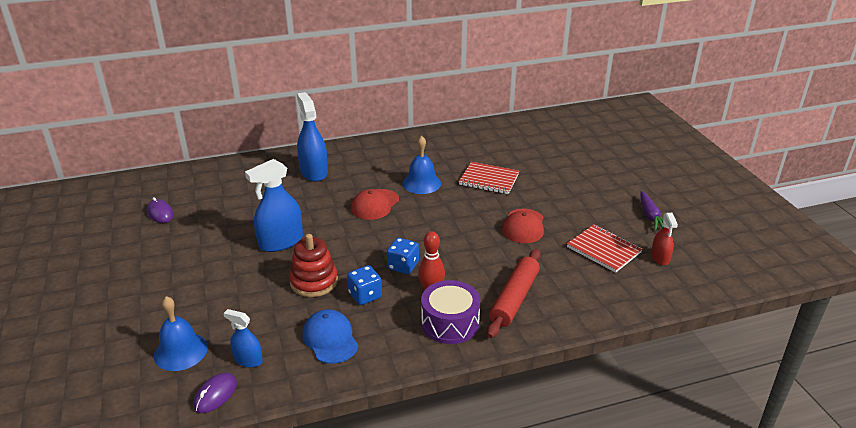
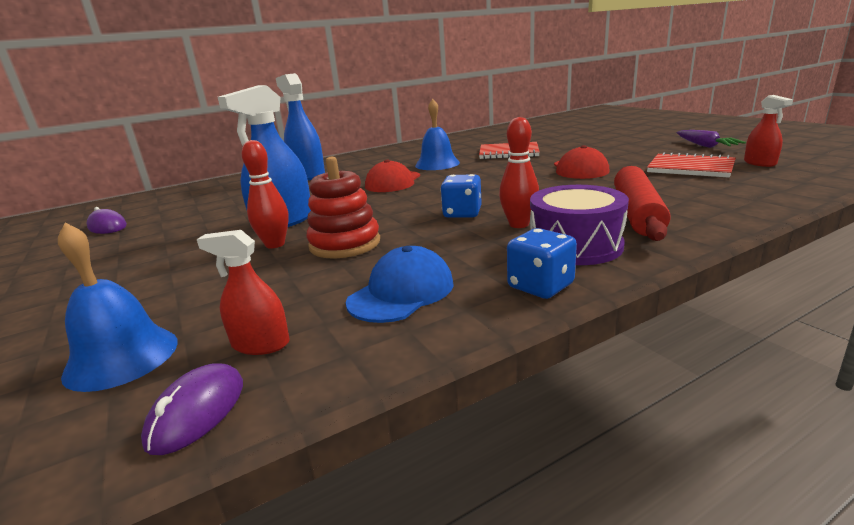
camera: 10 degrees left, 10 degrees down
(248, 360) = (260, 344): blue spray bottle -> red spray bottle
(270, 270) = (275, 244): none -> red bowling pin
(330, 339) = (401, 292): blue cap -> blue cap turned 75 degrees clockwise
(365, 295) = (428, 243): blue dice -> blue dice (540, 286)

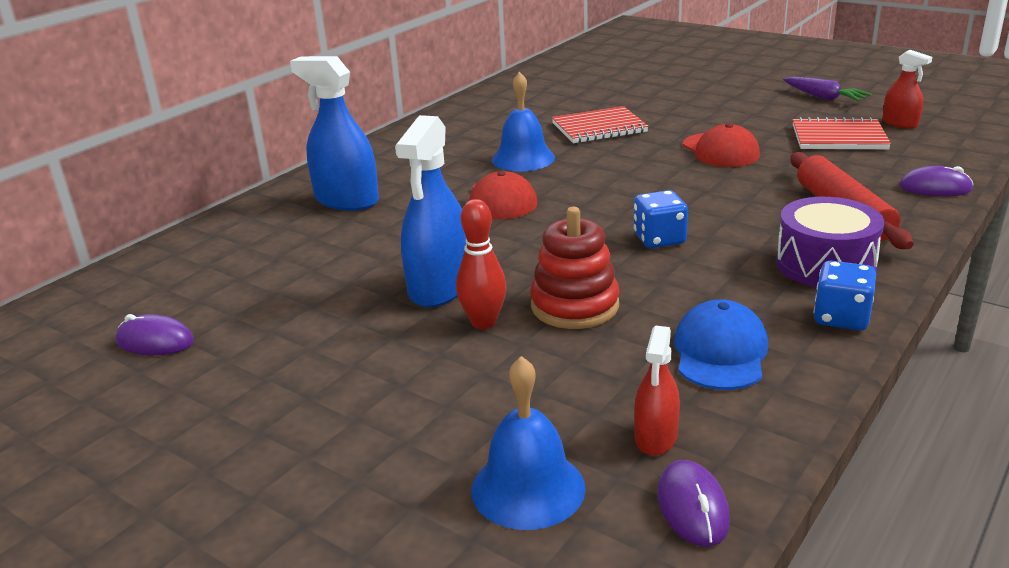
camera: 25 degrees left, 5 degrees up
(260, 344) = (656, 437): red spray bottle -> red spray bottle turned 60 degrees counterclockwise
(519, 224) = (741, 246): red bowling pin -> none
(749, 205) = (935, 188): none -> purple mouse

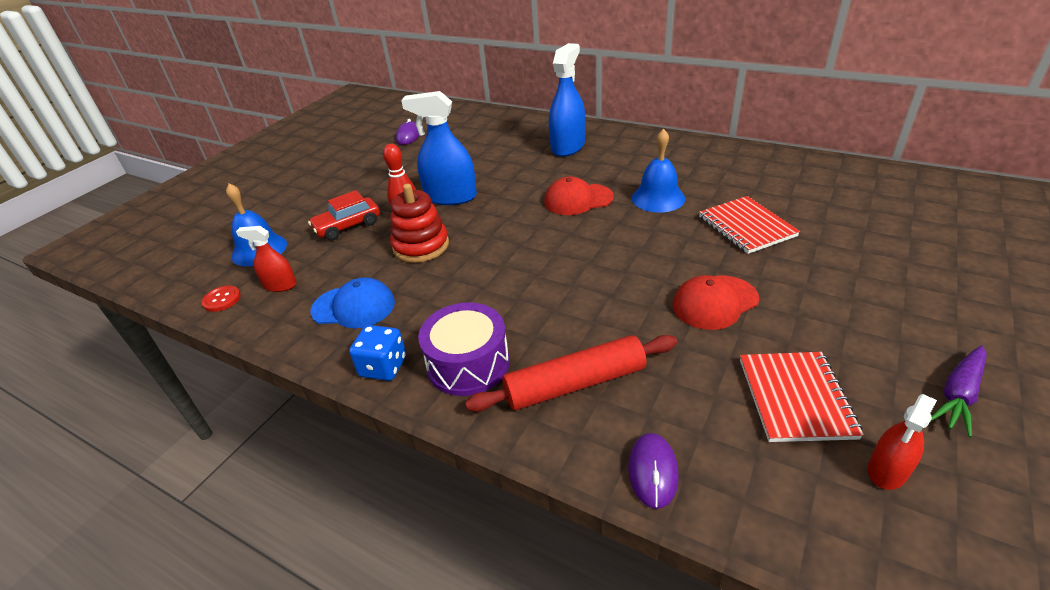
camera: 85 degrees right, 10 degrees up
(485, 382) = (348, 226): none -> red car
(659, 239) = (514, 274): blue dice -> none
(692, 507) = (222, 299): purple mouse -> red button

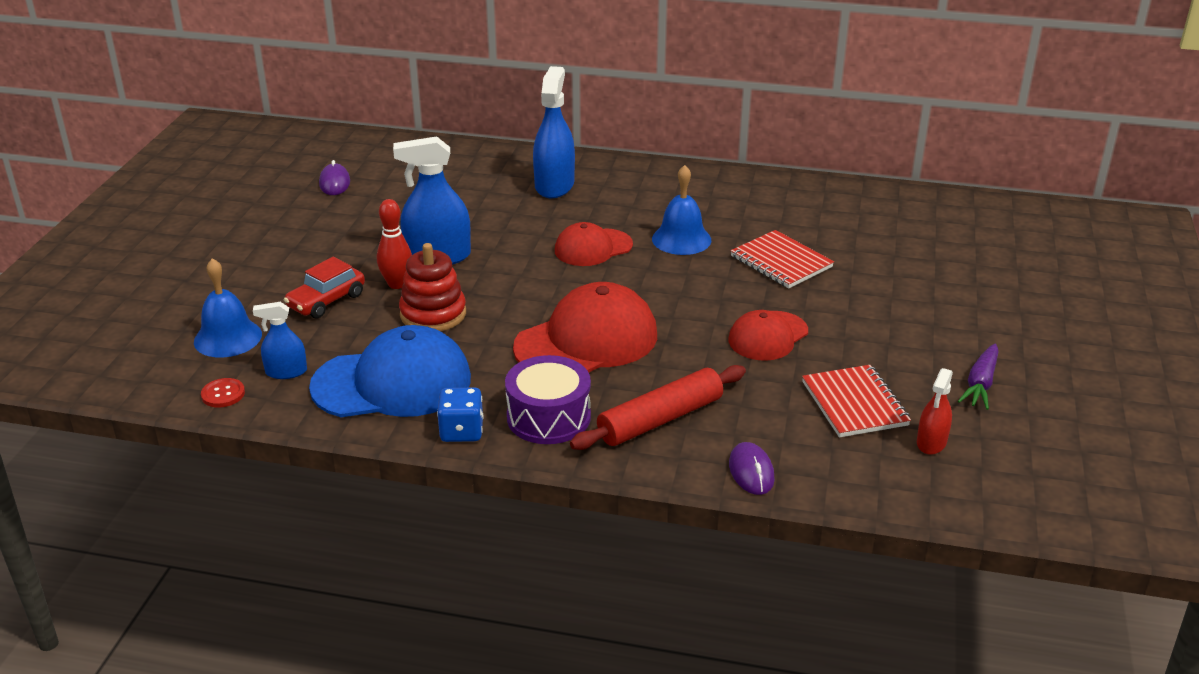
camera: 20 degrees left, 5 degrees down
(280, 285) = (286, 372): red spray bottle -> blue spray bottle
(354, 307) = (392, 383): blue cap -> blue cap, size x1.69
(537, 286) = (587, 341): none -> red cap

